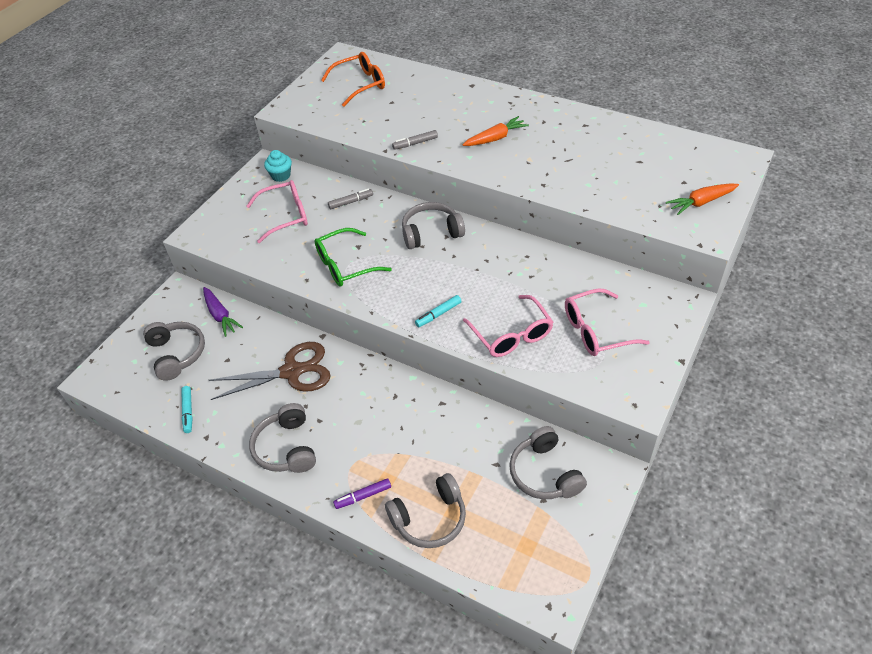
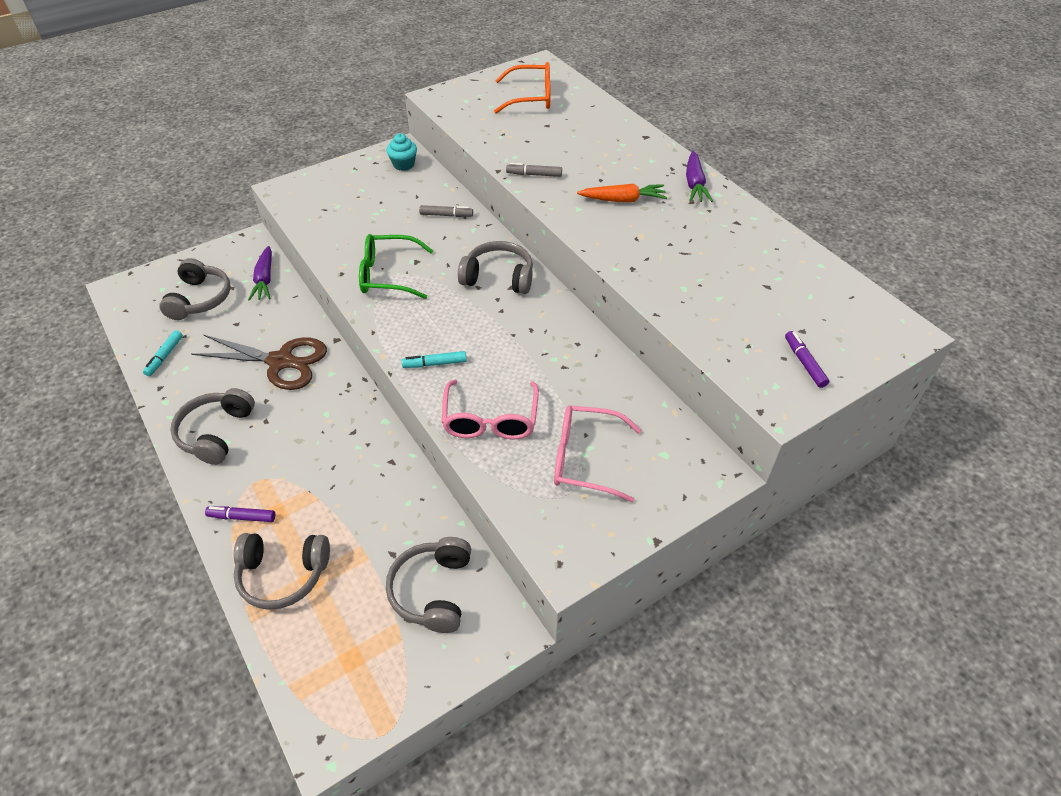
camera: 25 degrees right, 0 degrees up
(285, 216) = (374, 204): pink glasses -> none
(535, 108) = (694, 184): none -> purple carrot
(701, 202) = (804, 363): orange carrot -> purple marker

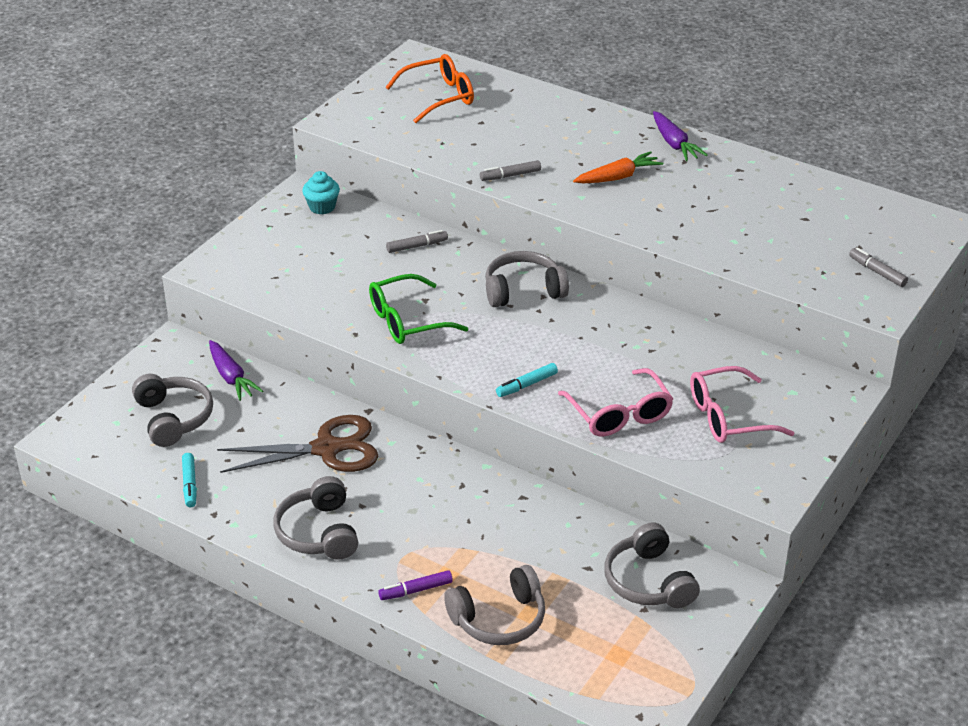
camera: 25 degrees left, 10 degrees down
(804, 363) = (877, 272): purple marker -> grey marker

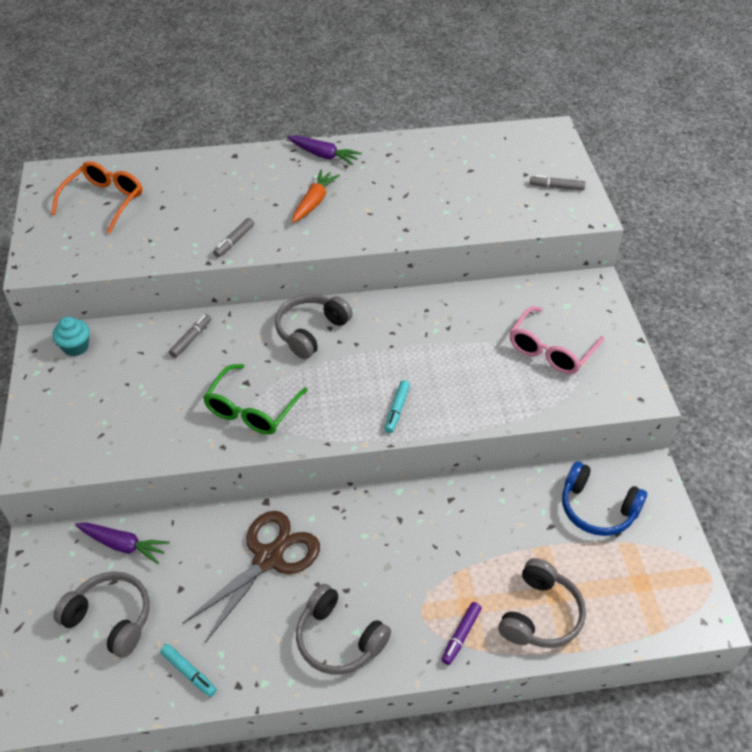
camera: 40 degrees left, 10 degrees up
(619, 413) = (482, 392): pink glasses -> none
(648, 581) = (597, 509): grey headphones -> blue headphones

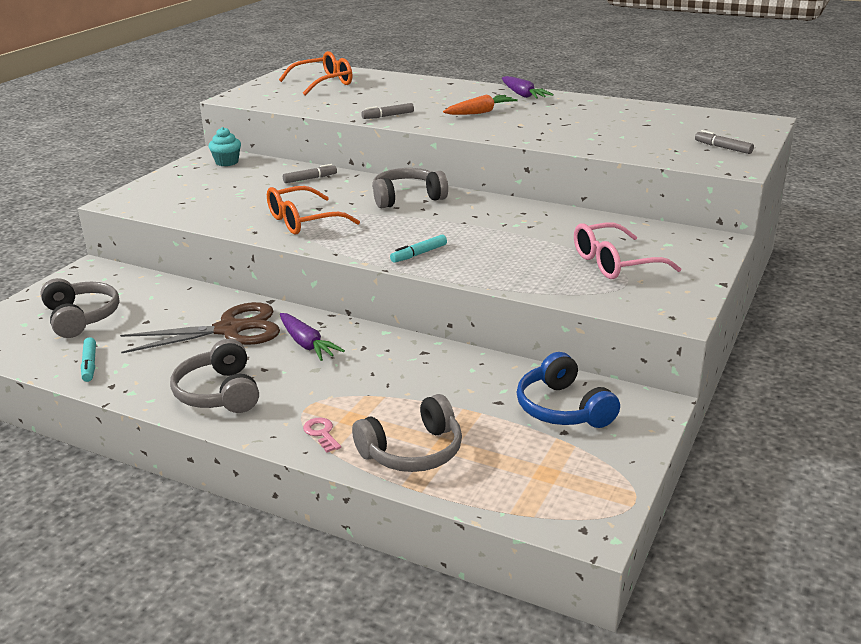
camera: 35 degrees right, 20 degrees down
(123, 545) = (141, 286): purple carrot -> purple carrot (306, 344)
(252, 409) = (304, 221): green glasses -> orange glasses
(461, 635) = (321, 433): purple marker -> pink key

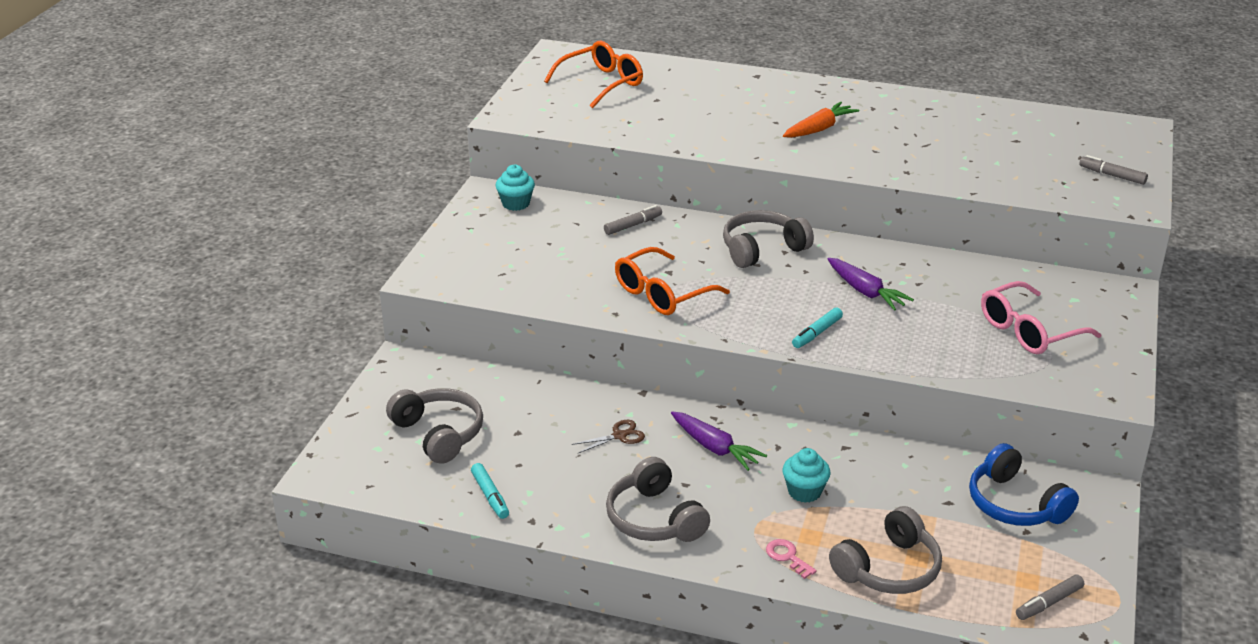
camera: 10 degrees left, 5 degrees up
(230, 329) = (619, 436): brown scissors -> brown scissors, size x0.42
(367, 383) = (804, 491): none -> turquoise cupcake
(388, 116) = (714, 141): grey marker -> grey marker (1048, 603)
(523, 95) = (854, 94): purple carrot -> purple carrot (865, 291)

